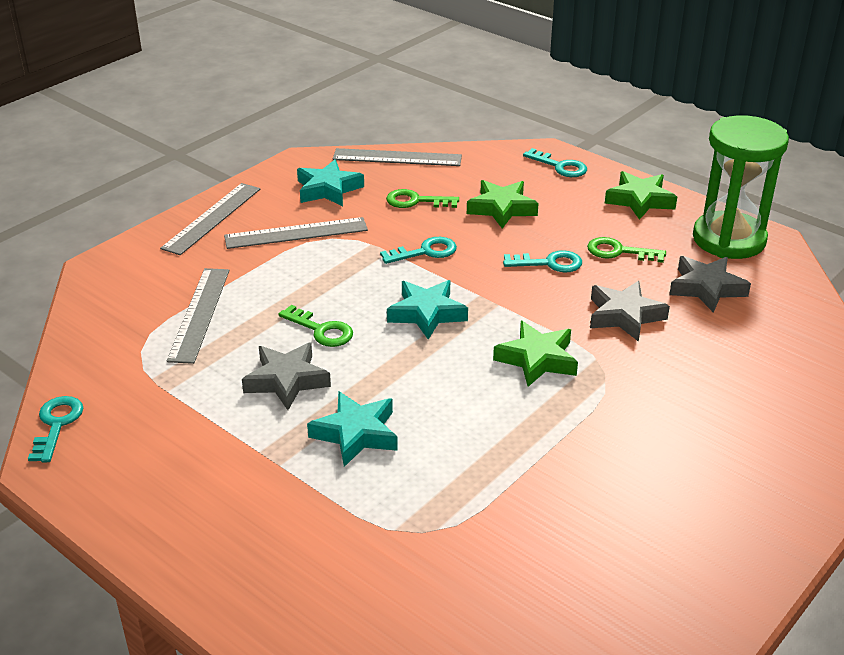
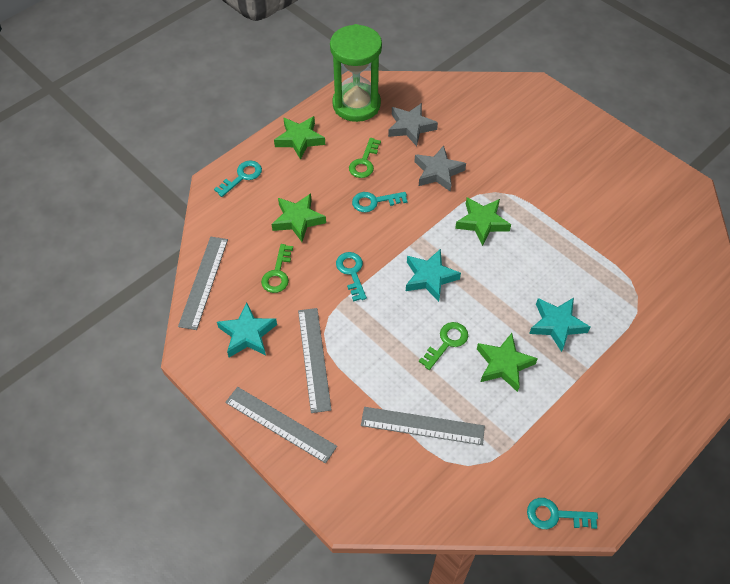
camera: 85 degrees left, 20 degrees up
(286, 380) = (504, 365): grey star -> green star
(549, 263) = (374, 202): turquoise key -> turquoise key turned 105 degrees counterclockwise

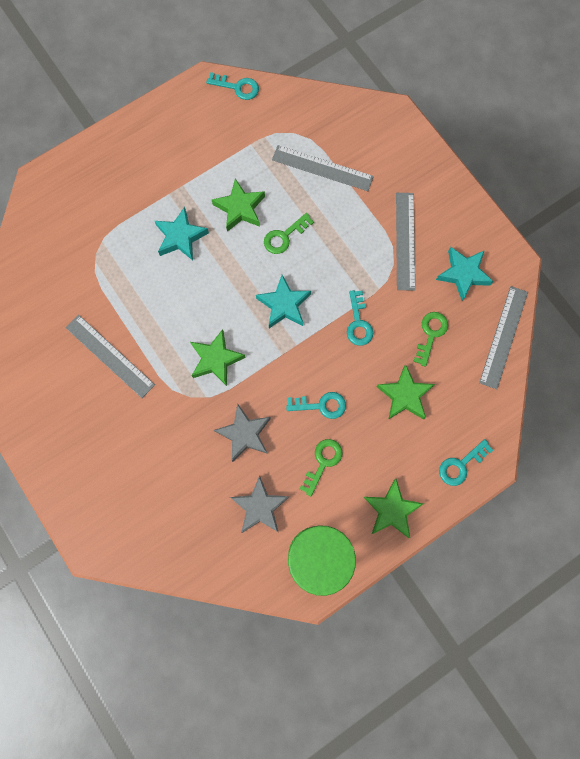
camera: 170 degrees left, 20 degrees up
(280, 424) = (439, 188): grey ruler -> grey ruler (109, 356)

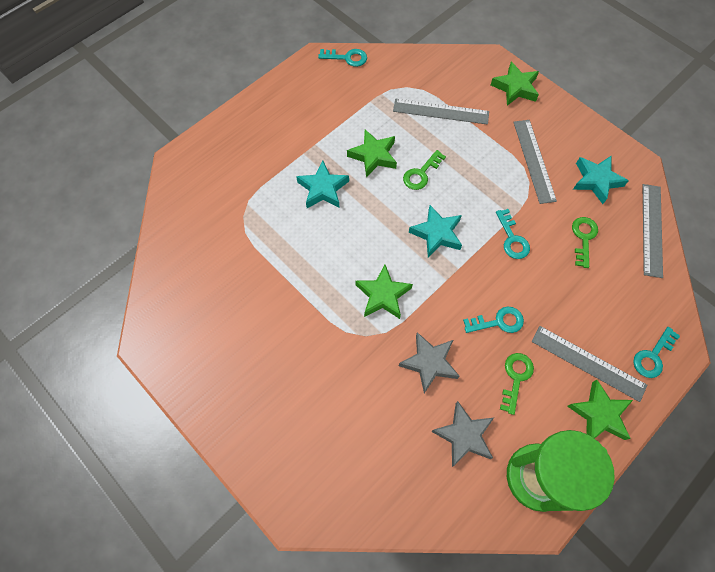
camera: 10 degrees left, 10 degrees down
(109, 356) = (275, 309): grey ruler -> grey ruler (588, 363)
(405, 395) = (577, 298): green star -> green star (515, 88)

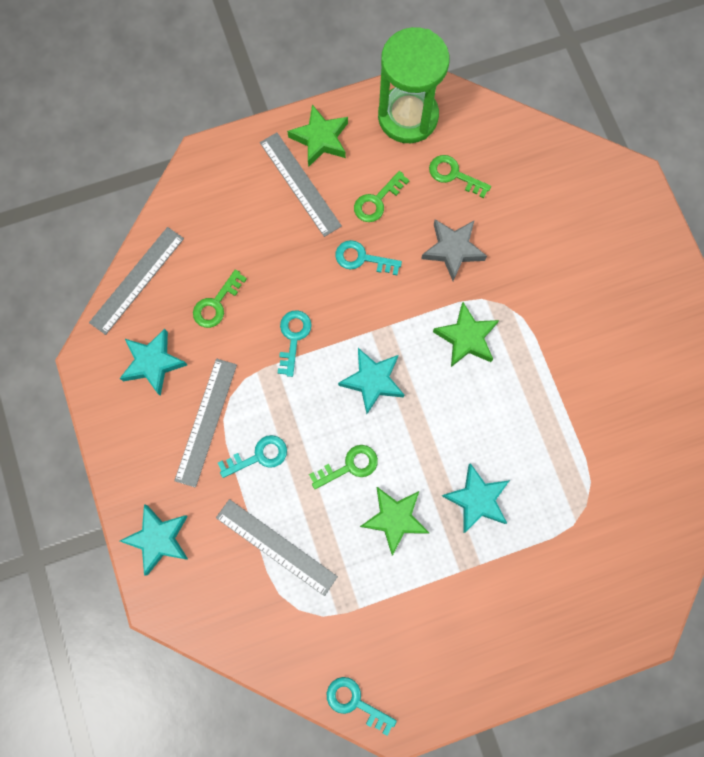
camera: 155 degrees left, 10 degrees up
(464, 435) = (454, 175): grey star -> green key
(515, 88) = (158, 539): green star -> turquoise star
(653, 356) = (235, 163): turquoise key -> turquoise key (259, 456)

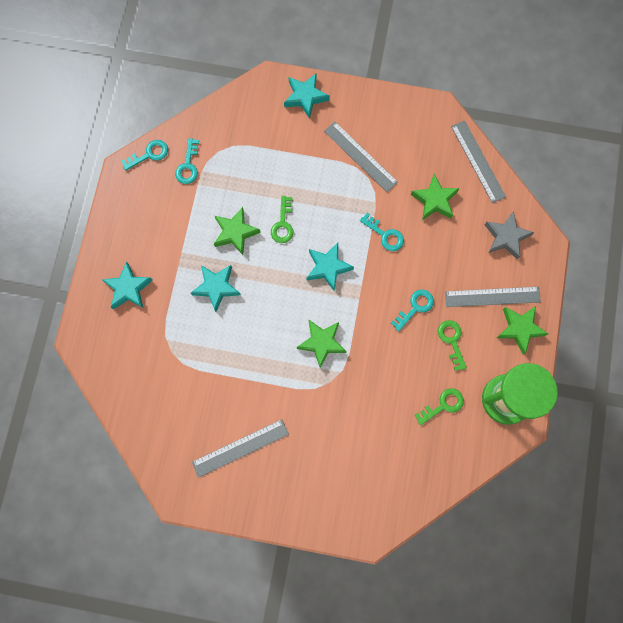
camera: 120 degrees right, 0 degrees up
(153, 363) = (416, 144): turquoise star -> turquoise star (128, 288)
(216, 304) = (434, 200): green key -> green star
(259, 456) = (321, 175): turquoise key -> turquoise key (188, 165)
(276, 546) = (261, 157): grey ruler -> grey ruler (240, 448)
(453, 250) = (388, 371): grey star -> grey star (506, 237)

